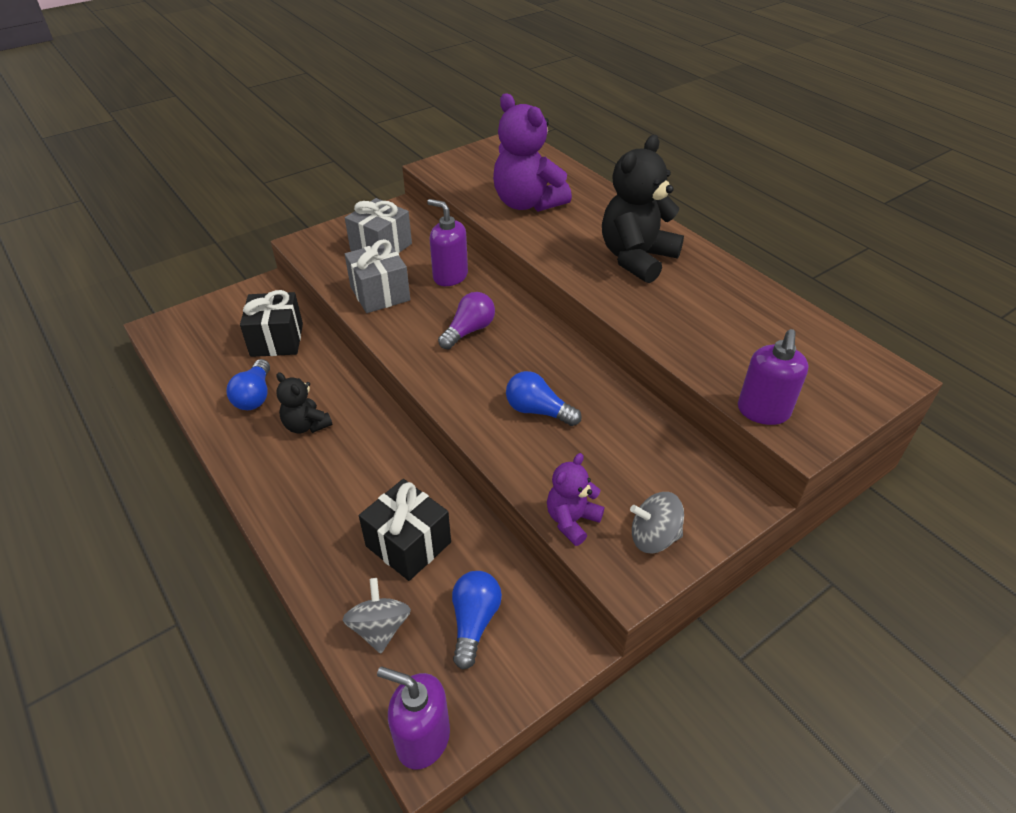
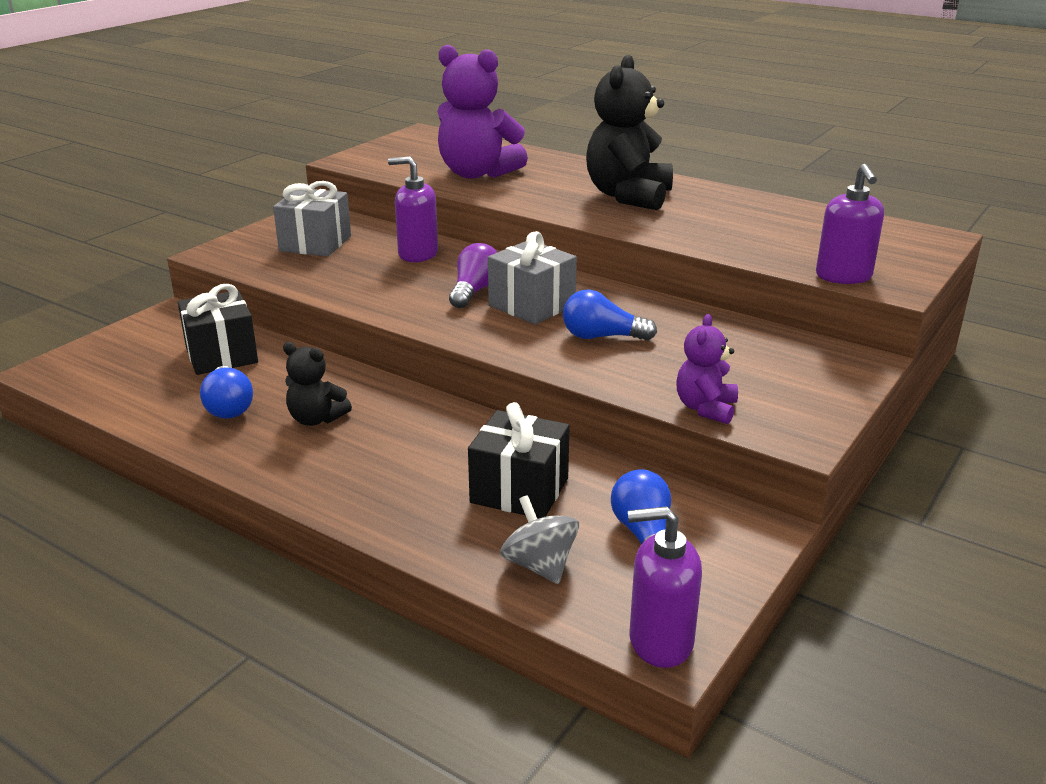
camera: 20 degrees left, 15 degrees down
(380, 294) = (344, 279): grey gift -> grey gift (531, 305)
(654, 537) = (798, 403): grey spinning top -> none

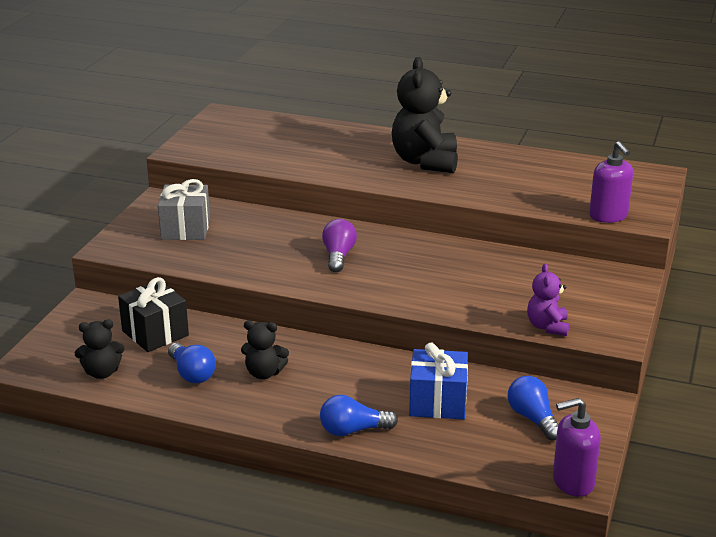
camera: 15 degrees left, 0 degrees up
(126, 390) = (102, 373): none -> black teddy bear
(417, 254) = (274, 228): purple soap dispenser -> none
(477, 173) = (295, 152): purple teddy bear -> none
(519, 490) = (438, 402): black gift -> blue gift
(531, 305) = (388, 263): grey gift -> none
(539, 565) = (477, 449): grey spinning top -> none
(602, 337) = (452, 282): blue light bulb -> blue light bulb (353, 430)

